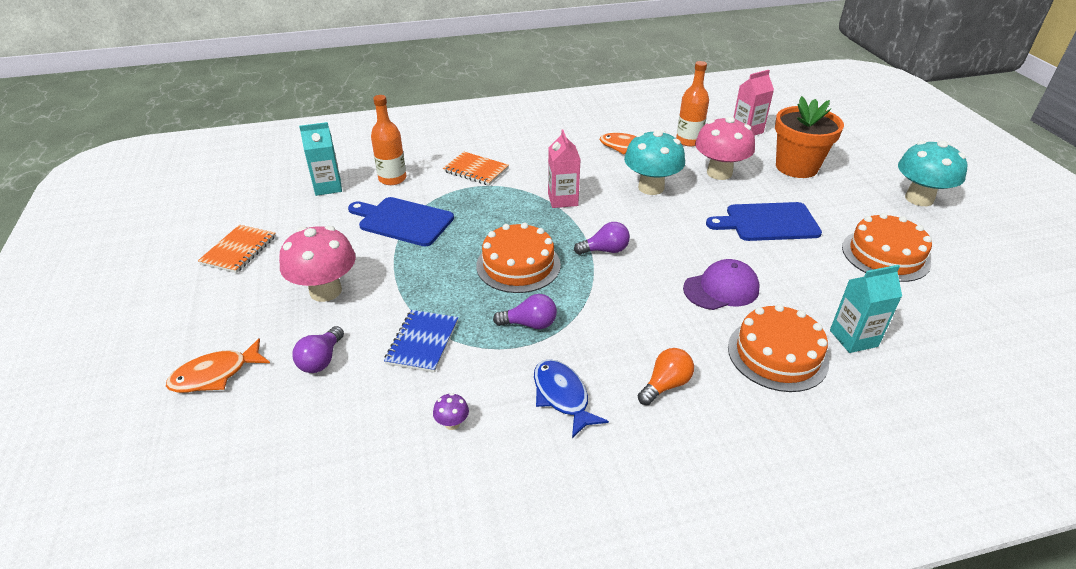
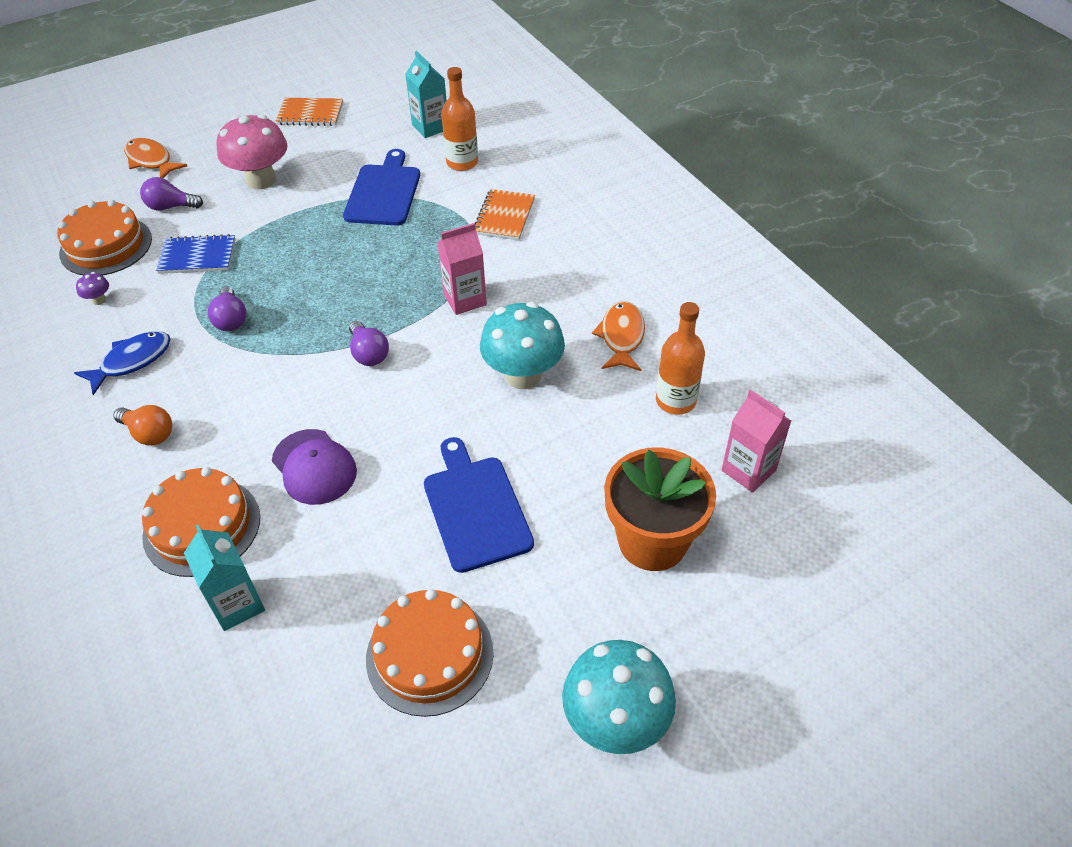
camera: 75 degrees right, 10 degrees up
(518, 265) = (325, 291): orange cake -> orange cake (106, 246)
(719, 173) = (592, 444): pink mushroom -> none

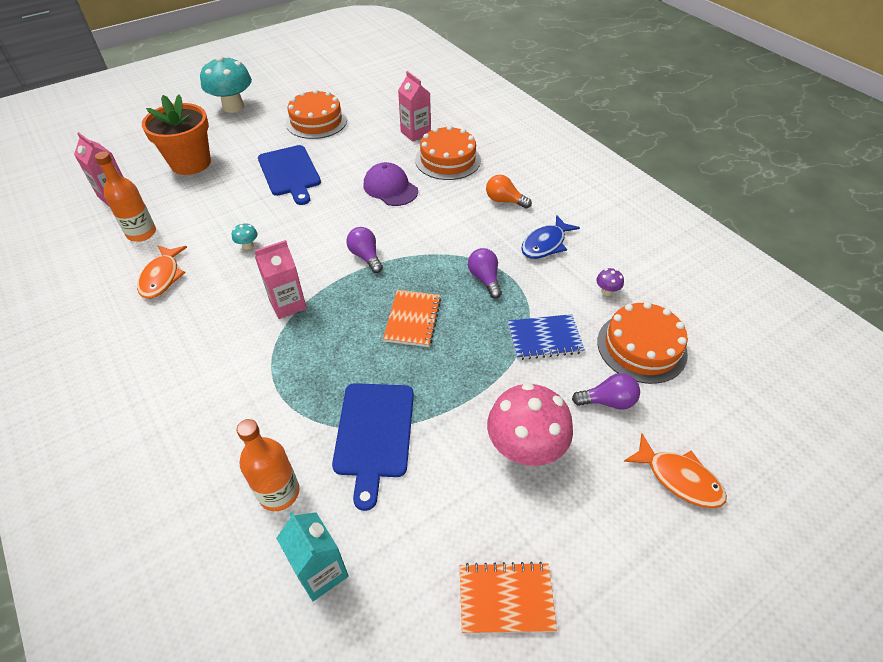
camera: 175 degrees right, 0 degrees up
(237, 604) = (415, 133): turquoise carton -> pink carton
(504, 216) = (238, 402): orange notebook -> orange notebook (412, 319)
(523, 375) = (248, 245): turquoise mushroom -> turquoise mushroom, size x0.41

